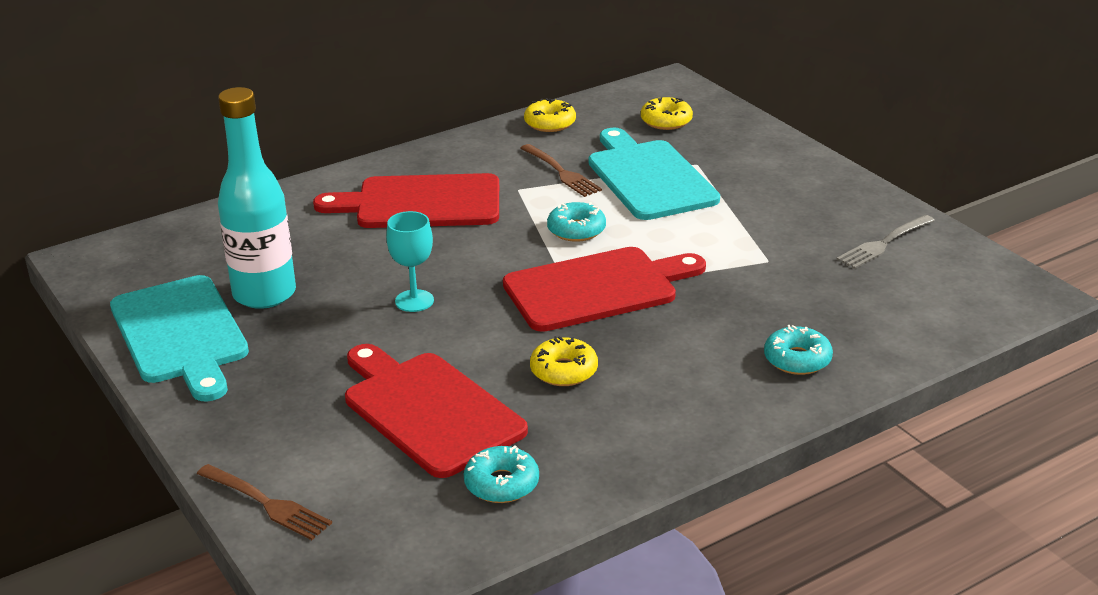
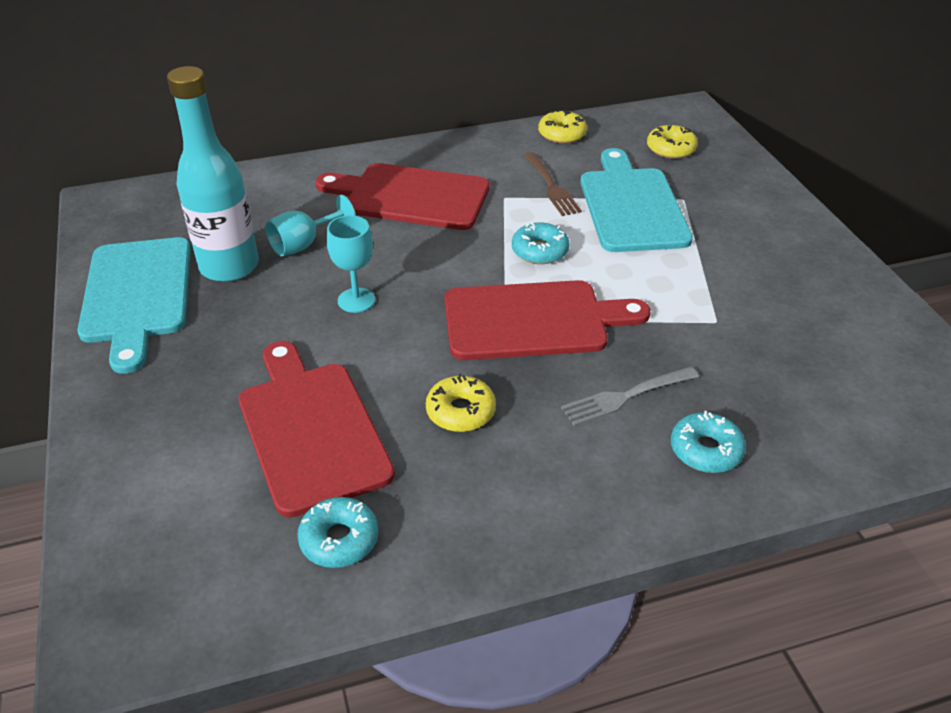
camera: 15 degrees right, 10 degrees up
(265, 503) = (108, 506): brown fork -> none
(332, 262) = (304, 244): none -> turquoise goblet
(884, 243) = (846, 323): grey fork -> grey fork (626, 396)

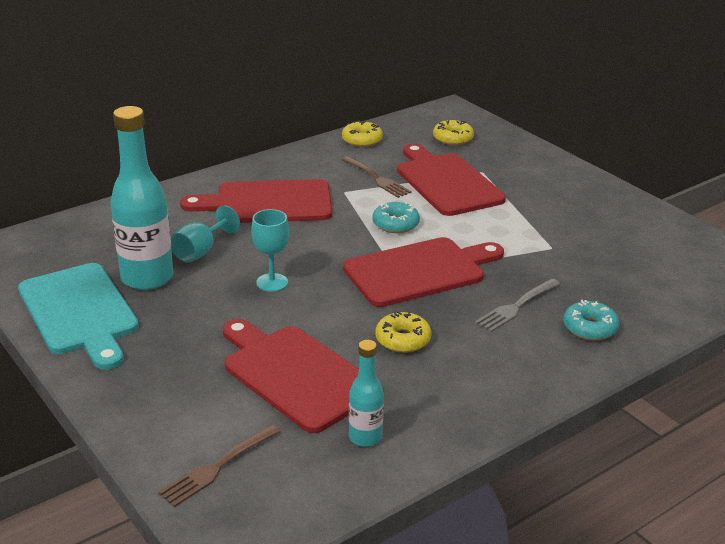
camera: 20 degrees left, 10 degrees down
(154, 533) = (218, 466): none -> brown fork
(339, 539) = (365, 437): turquoise donut -> turquoise bottle
(632, 206) = (447, 182): turquoise cutting board -> red cutting board

